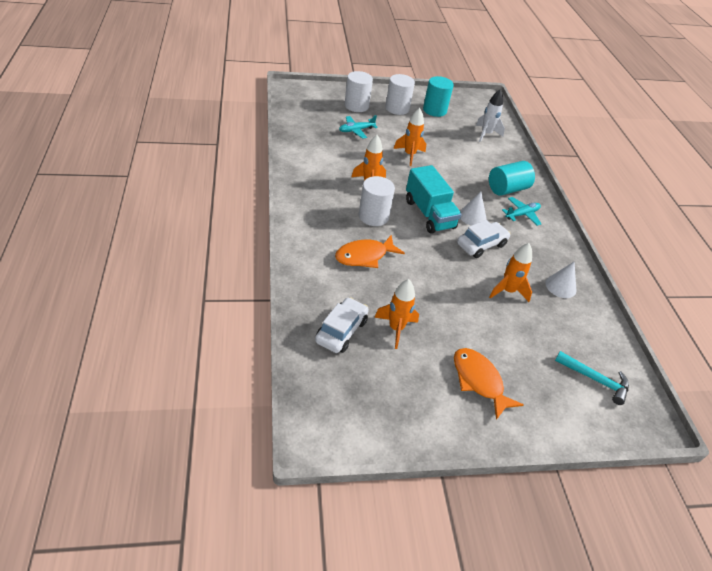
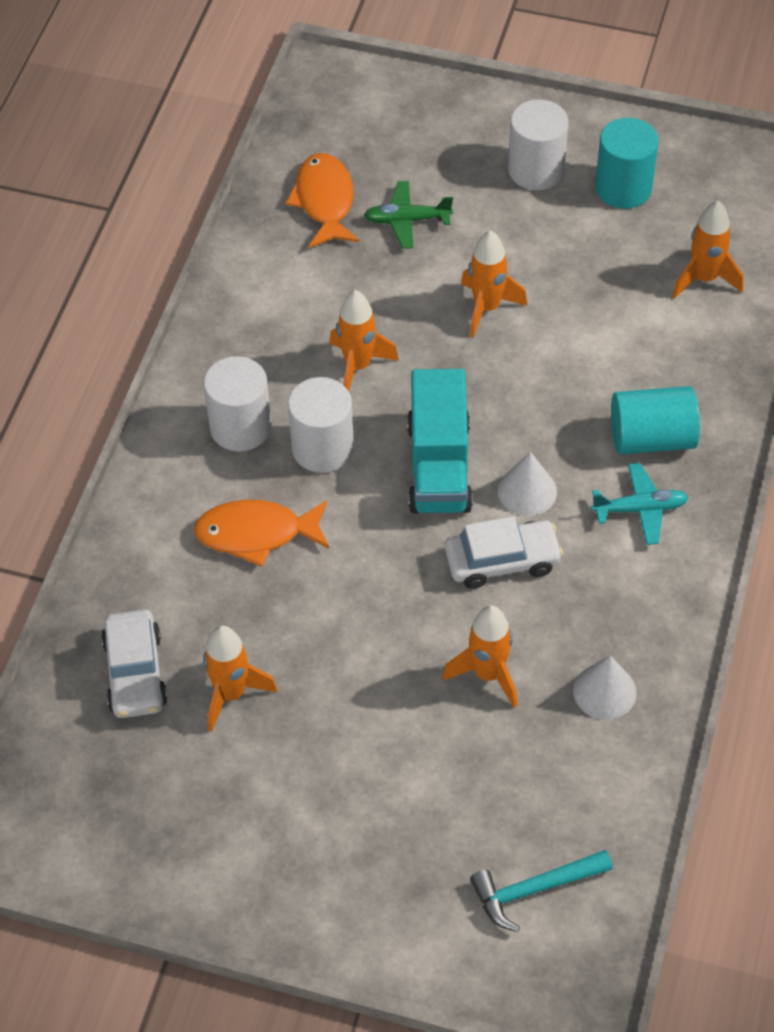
camera: 30 degrees right, 10 degrees up
(341, 331) = (135, 673): white car -> white car turned 120 degrees clockwise
(356, 106) = (446, 149): white cylinder -> white cylinder (240, 427)
(356, 130) = (407, 220): turquoise plane -> green plane
(479, 381) = (318, 829): orange fish -> orange fish (324, 201)
(486, 134) = (704, 279): white rocket -> orange rocket
(595, 380) = (533, 889): turquoise hammer -> turquoise hammer turned 105 degrees clockwise

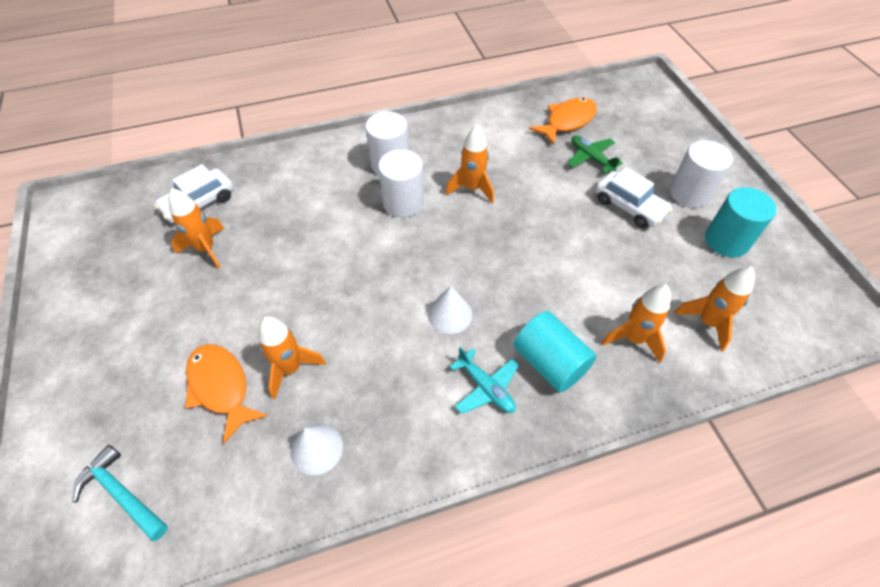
camera: 55 degrees right, 0 degrees up
(256, 534) = (323, 205): orange fish -> orange fish (221, 387)
(439, 466) = (433, 260): turquoise truck -> none
(487, 308) = (567, 223): orange rocket -> orange rocket (633, 339)
(502, 561) = (385, 329): white car -> white car (629, 206)

